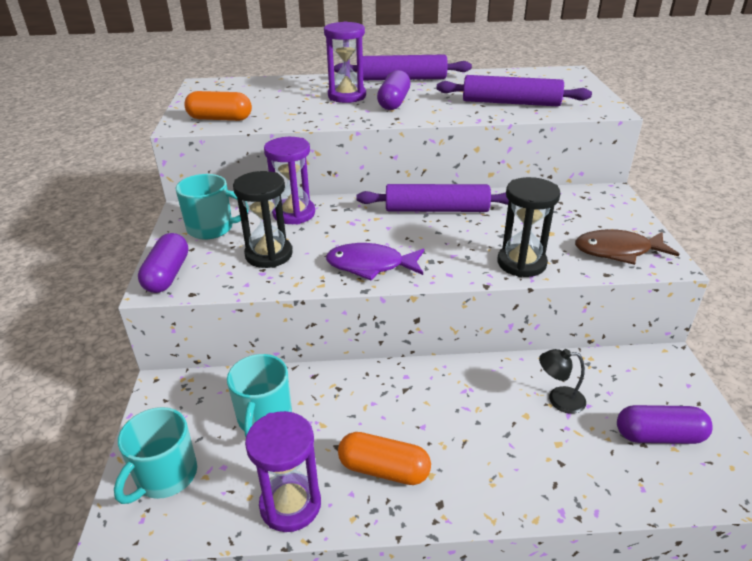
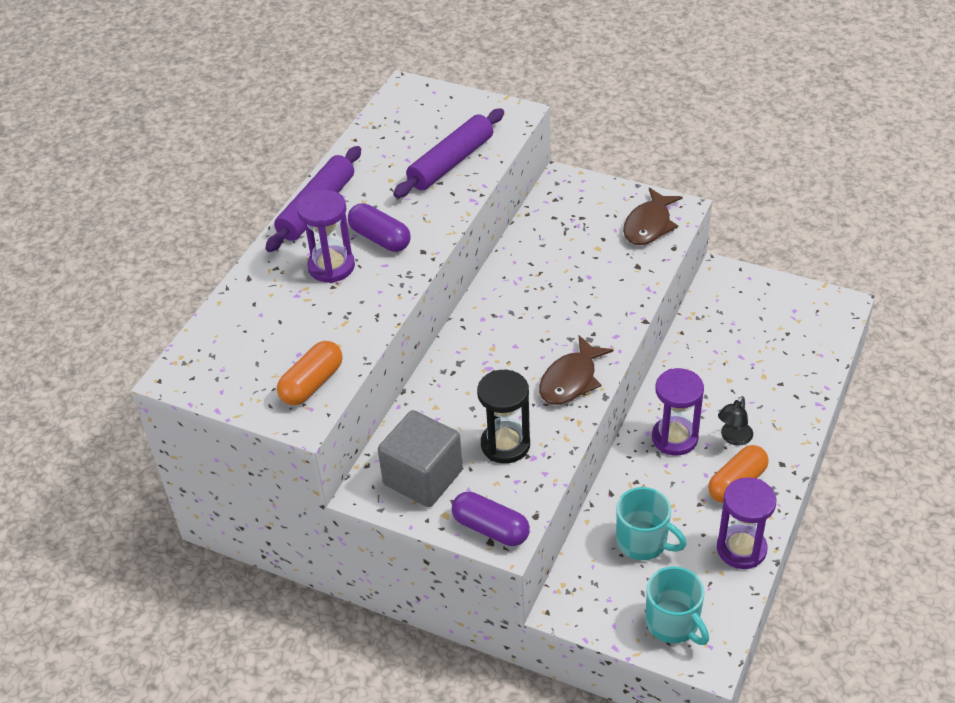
camera: 60 degrees left, 10 degrees up
(212, 228) = (423, 477): turquoise mug -> grey cube
(294, 214) = (439, 405): purple hourglass -> purple hourglass (674, 438)
(370, 265) = (571, 380): purple fish -> brown fish
(436, 209) = (508, 301): purple rolling pin -> none
(521, 263) = (629, 287): black hourglass -> none
(558, 399) = (724, 354): black lamp -> black lamp (733, 438)
(659, 436) = (785, 321): purple capsule -> none

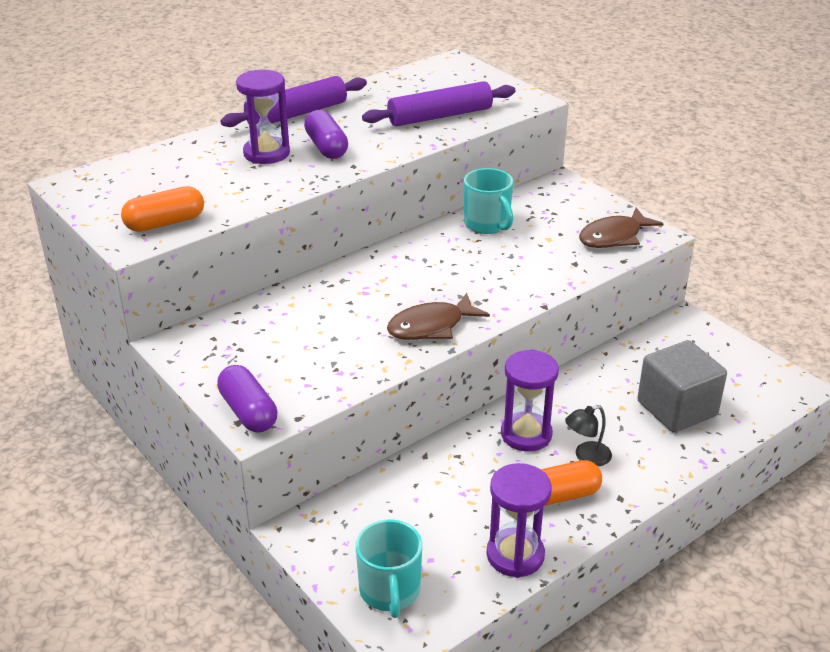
camera: 25 degrees right, 10 degrees down
(423, 477) = (229, 351): grey cube -> grey cube (677, 409)
(505, 445) = (324, 353): black hourglass -> none
(643, 542) = (421, 508): turquoise mug -> turquoise mug (487, 224)

